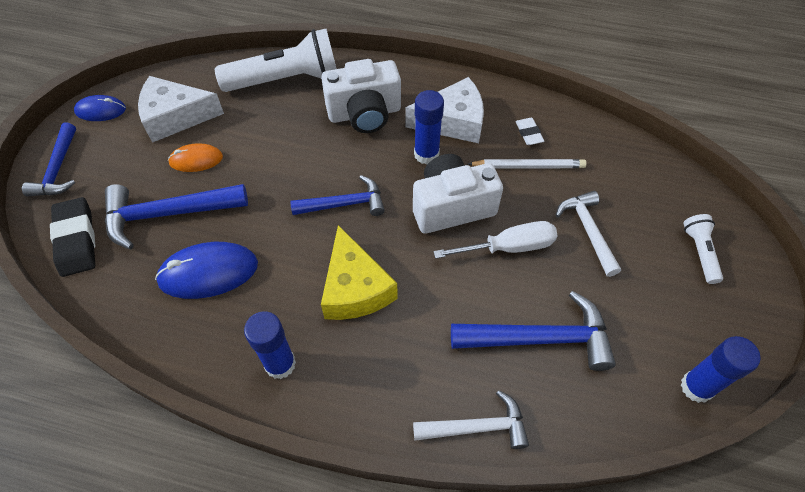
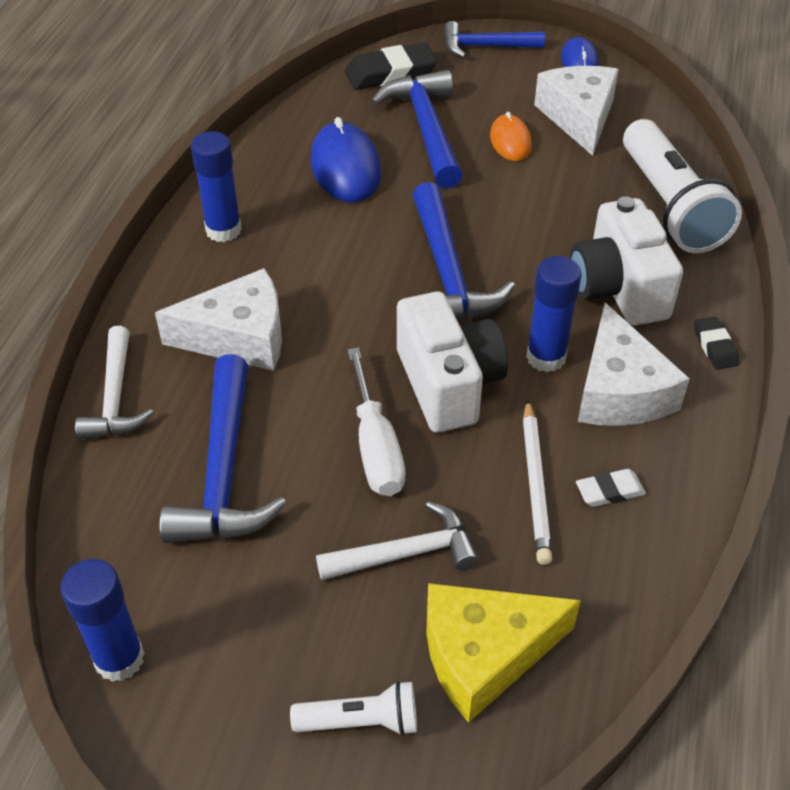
camera: 90 degrees right, 10 degrees down
(344, 204) = (448, 273): blue hammer -> blue hammer, size x1.52
(355, 288) = (316, 287): yellow cheese -> yellow cheese (484, 654)
(409, 340) = (239, 337): none -> white cheese
(415, 76) = (714, 346): none -> black eraser

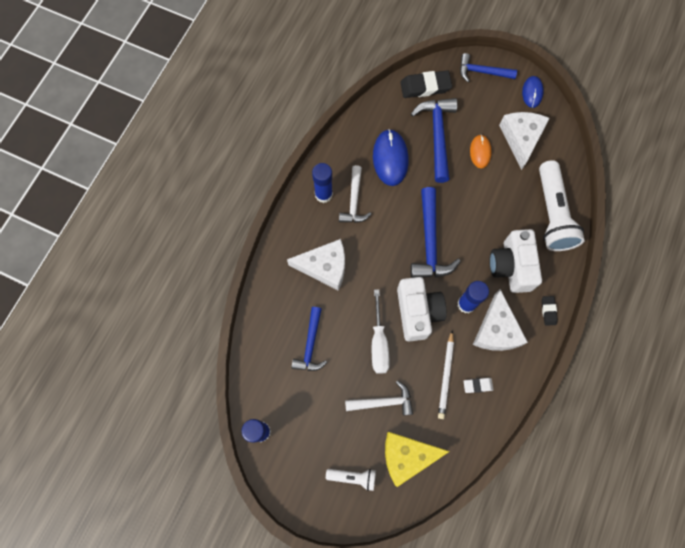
camera: 10 degrees right, 25 degrees up
(115, 397) = (265, 294): white hammer -> white hammer (354, 201)
(224, 471) = (310, 344): blue hammer -> blue hammer, size x0.66

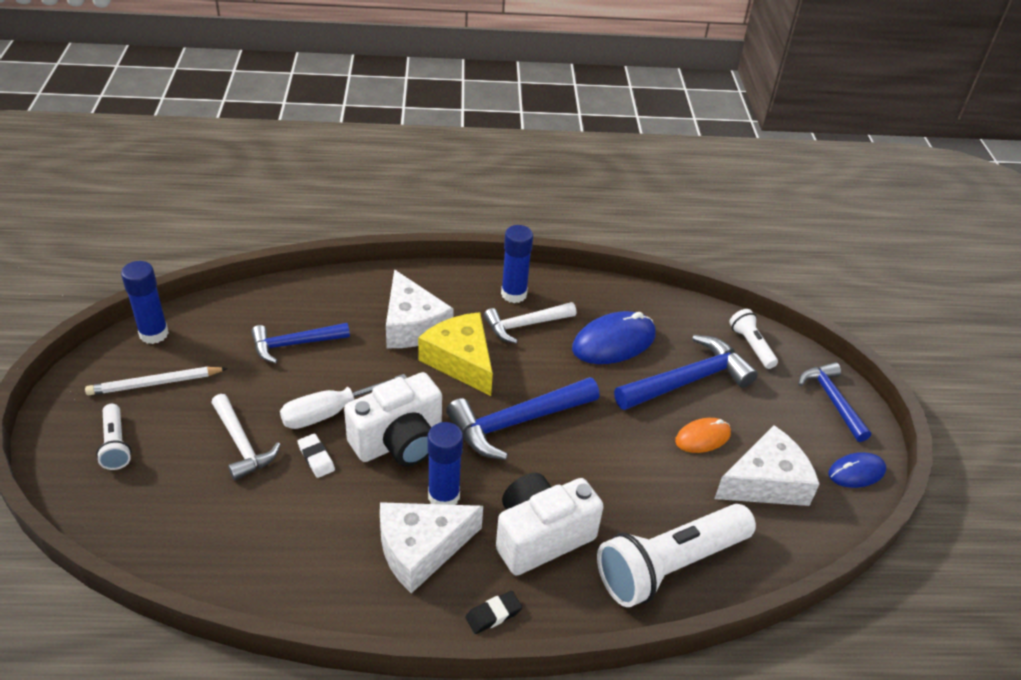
camera: 60 degrees right, 30 degrees down
(407, 456) = (166, 497): yellow cheese -> yellow cheese (460, 361)
(425, 87) = (751, 345): black eraser -> white flashlight
(446, 376) = (313, 506): white pencil -> white pencil (155, 383)
(477, 385) = (315, 553): white eraser -> white eraser (316, 458)

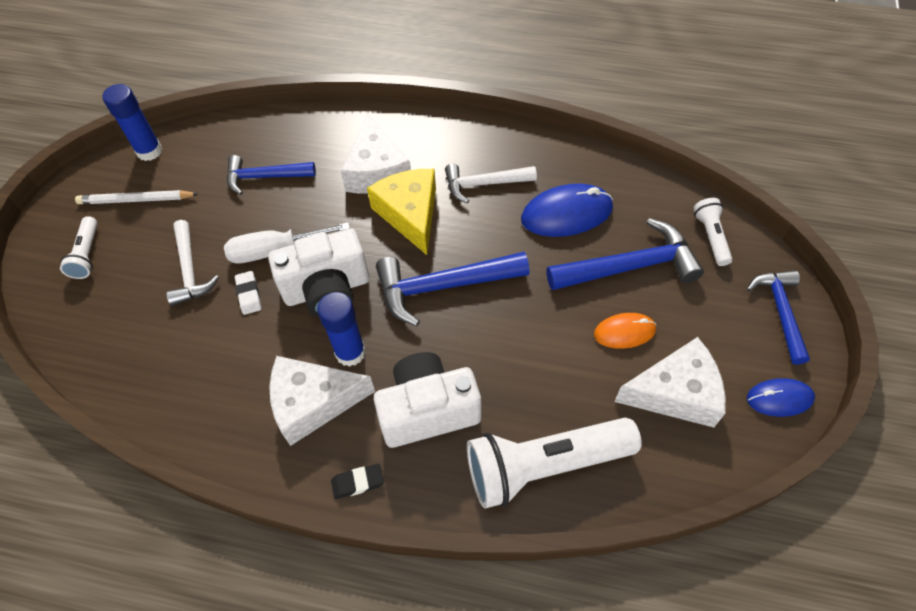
camera: 20 degrees right, 15 degrees up
(514, 294) = (483, 149): blue glue stick -> none

